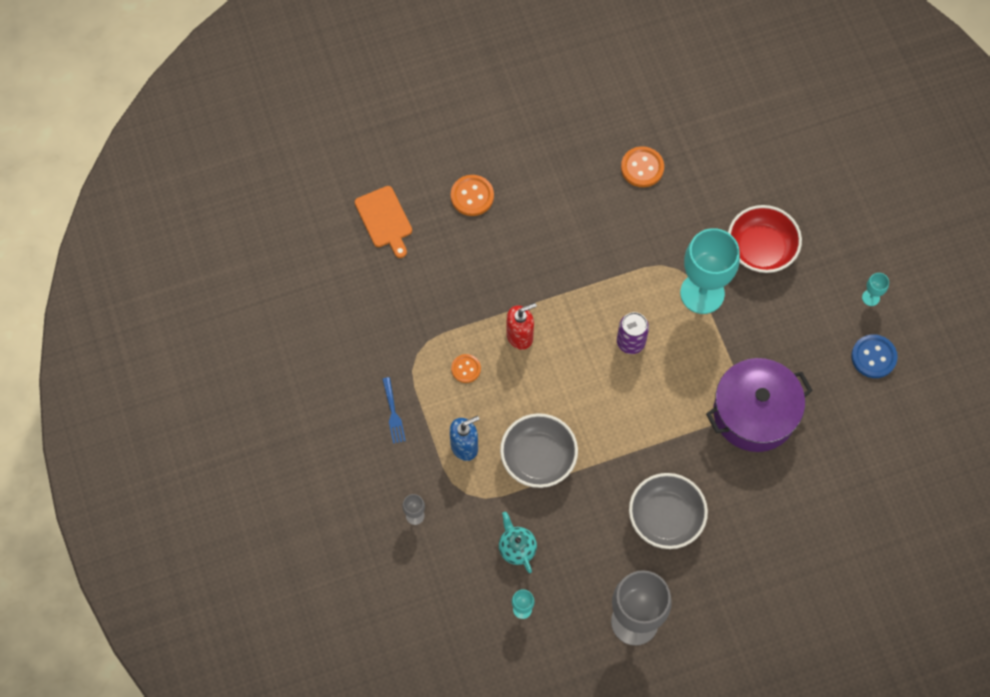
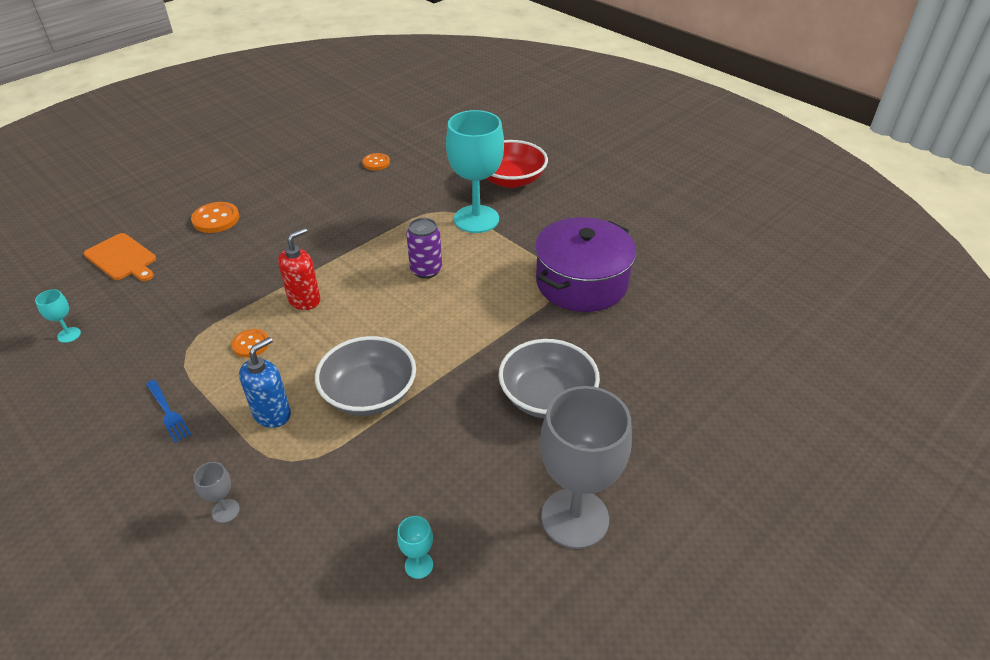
camera: 25 degrees left, 25 degrees down
(517, 548) = (381, 495): turquoise teapot -> none
(642, 168) = (376, 163): orange button -> orange button, size x0.66
(870, 297) = (626, 181): turquoise goblet -> turquoise goblet (69, 335)
(873, 357) = (658, 214): blue button -> none

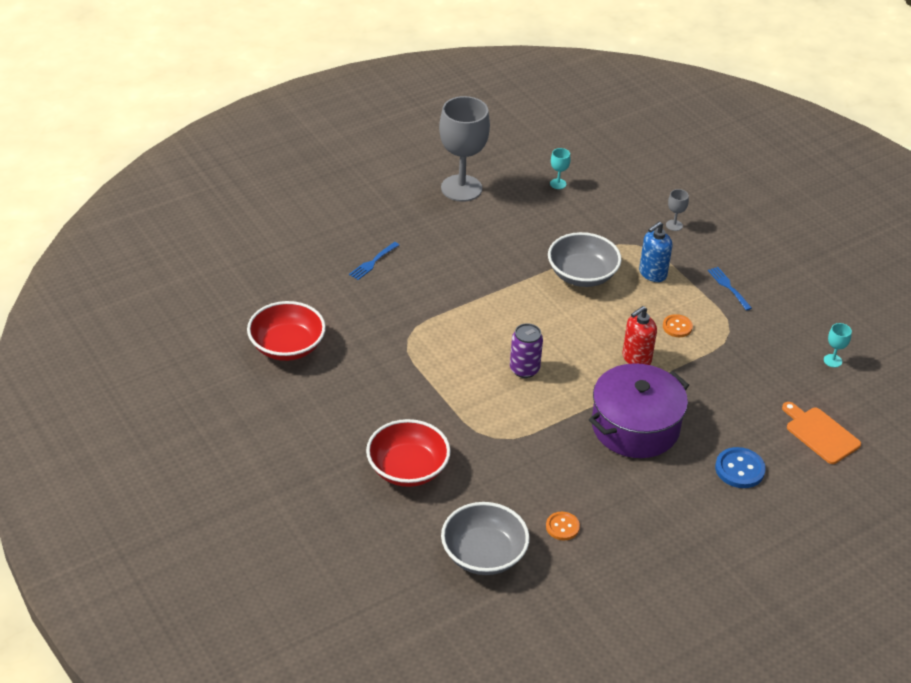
camera: 170 degrees left, 0 degrees up
(216, 219) = (739, 469): orange button -> blue button
(476, 219) = (462, 420): turquoise goblet -> none
(547, 397) = (453, 252): grey bowl -> grey bowl (483, 554)
(581, 282) = (387, 333): purple pot -> purple pot (635, 427)
(640, 362) = (373, 262): none -> blue fork
(673, 253) = (287, 346): none -> red bowl

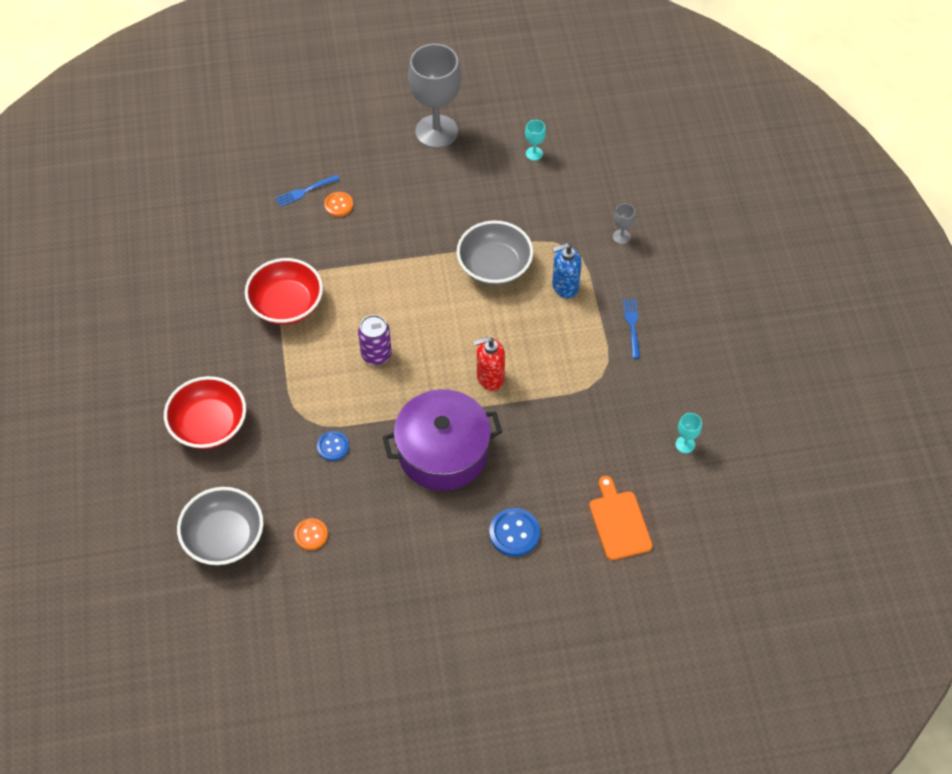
camera: 25 degrees right, 15 degrees up
(287, 346) = (177, 259): red bowl -> red bowl (286, 304)
(534, 452) = (333, 446): none -> blue button
(677, 327) = (552, 355): orange button -> orange button (338, 205)

